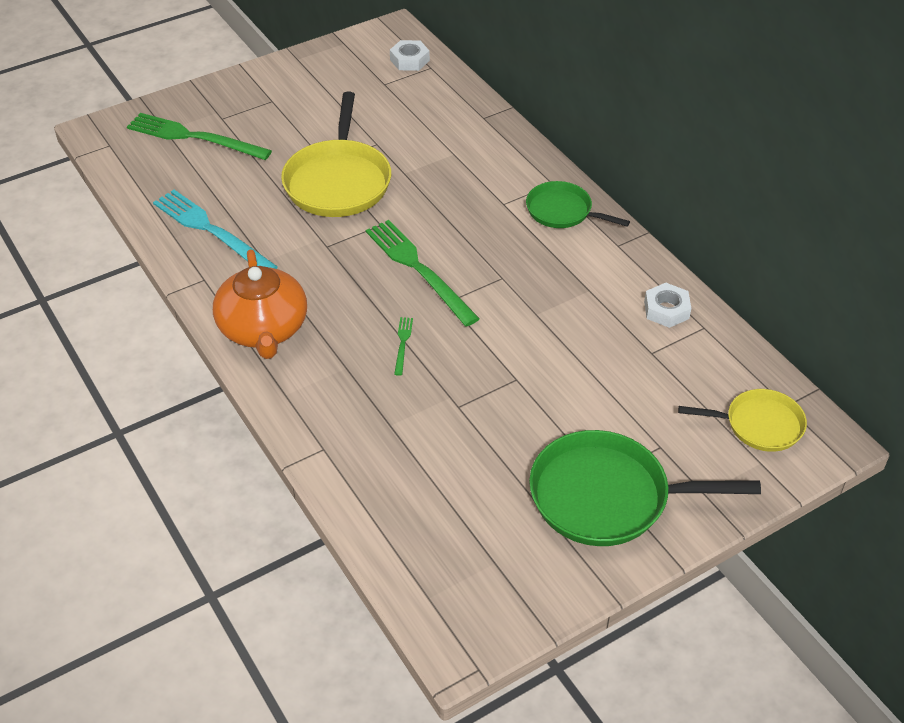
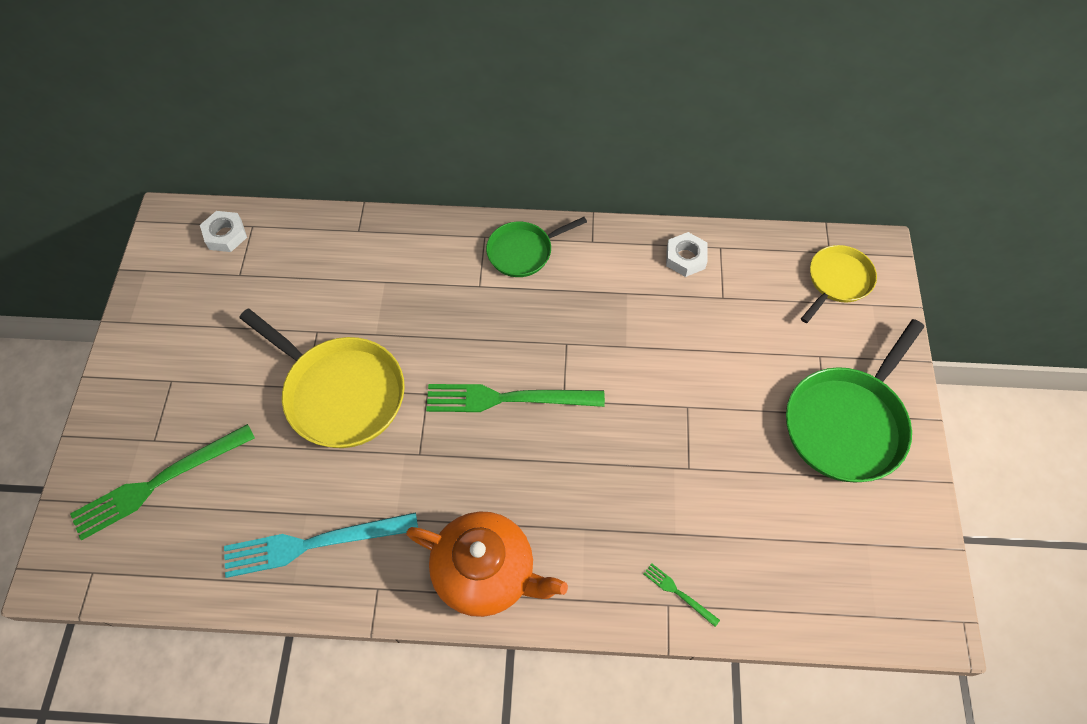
camera: 55 degrees left, 15 degrees up
(402, 343) = (588, 466): green fork -> green fork (678, 593)

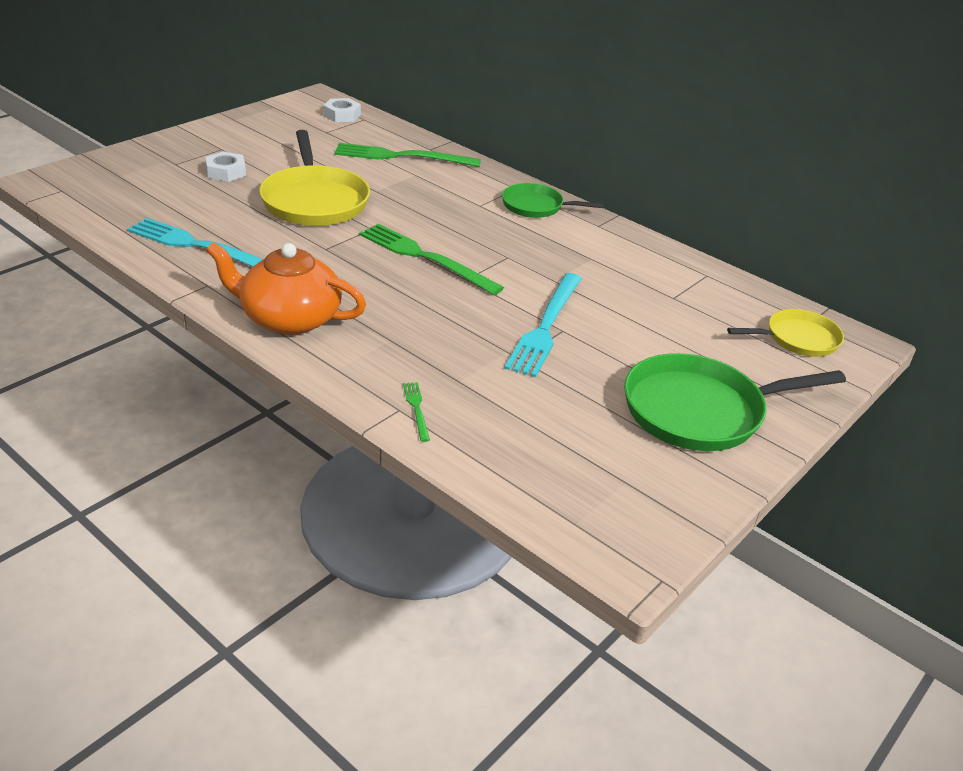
camera: 35 degrees right, 25 degrees down
(159, 482) = (152, 179): green fork -> green fork (402, 156)
(486, 572) = (289, 318): orange teapot -> orange teapot turned 135 degrees clockwise
(672, 412) = (546, 326): none -> turquoise fork
(685, 258) = (667, 266): white nut -> white nut (226, 172)

